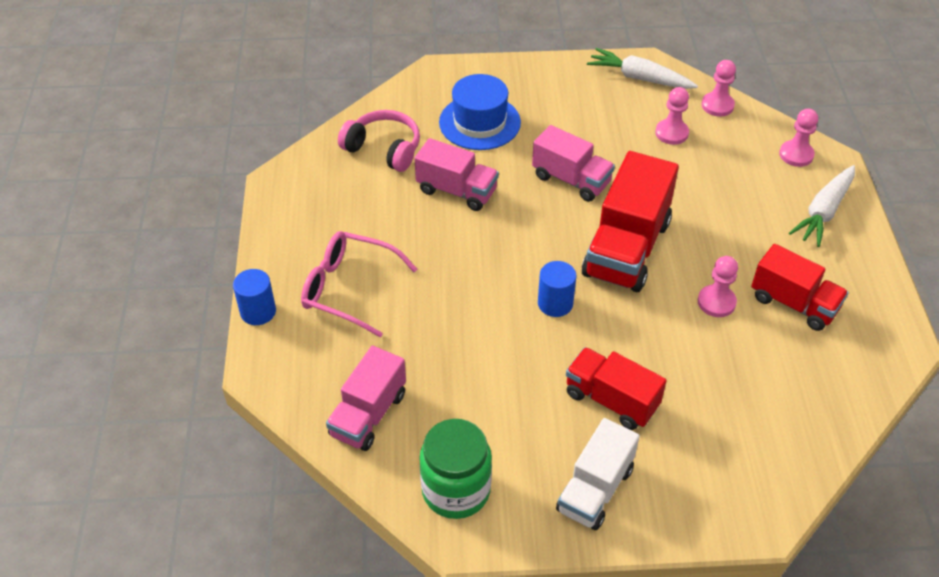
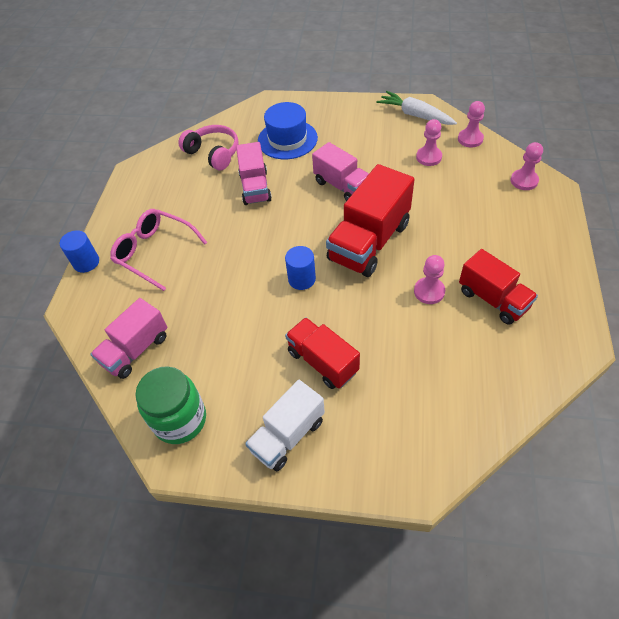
camera: 15 degrees right, 5 degrees up
(457, 191) = (255, 187): pink truck -> pink truck turned 45 degrees clockwise
(823, 212) = (536, 227): white carrot -> none

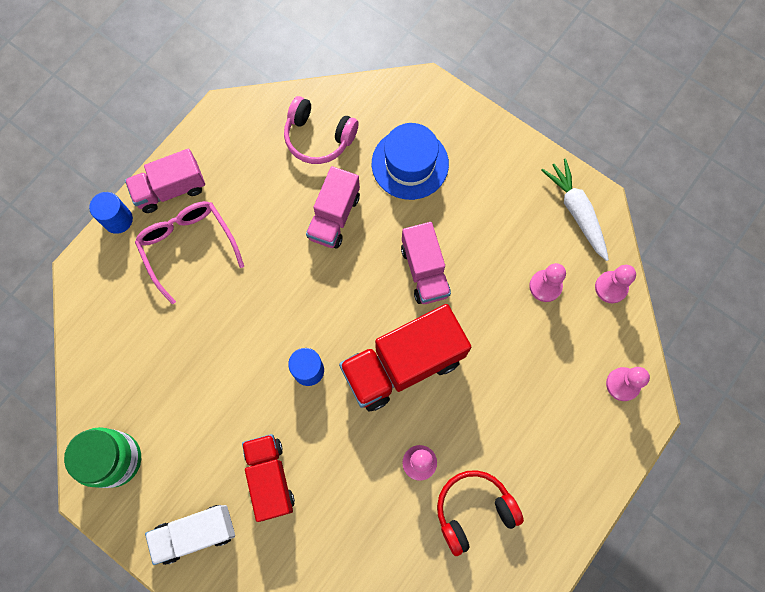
camera: 25 degrees right, 20 degrees up
(136, 350) = (114, 358): pink truck -> pink truck (170, 189)
(213, 153) = (318, 137): pink headphones -> pink headphones turned 135 degrees clockwise
(493, 299) = (473, 510): red truck -> red headphones

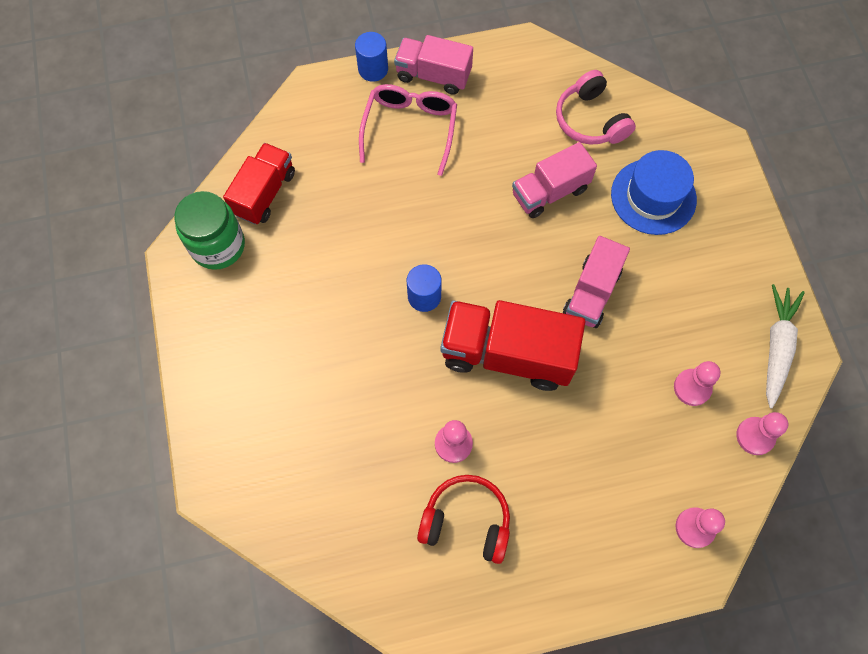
camera: 40 degrees right, 5 degrees down
(196, 533) = (228, 350): white truck -> none
(270, 478) = (321, 355): red truck -> red truck (264, 193)

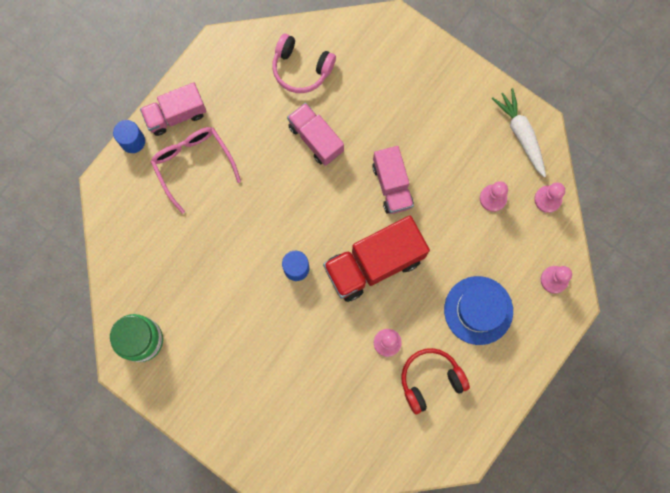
camera: 40 degrees left, 10 degrees up
(264, 193) = (139, 282): red truck -> none
(550, 192) = (315, 139): pink truck -> pink truck turned 120 degrees clockwise
(653, 196) = (380, 92): blue hat -> blue hat (478, 310)

